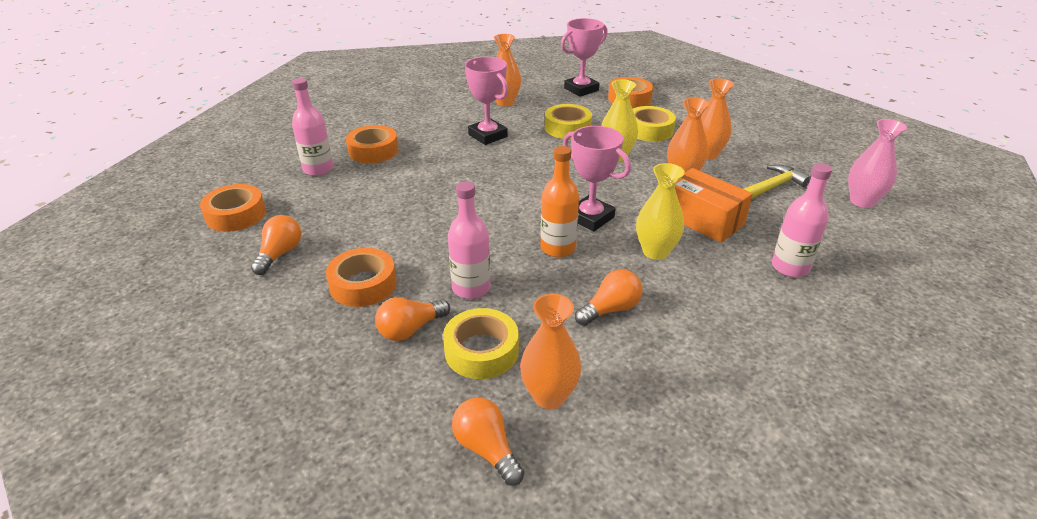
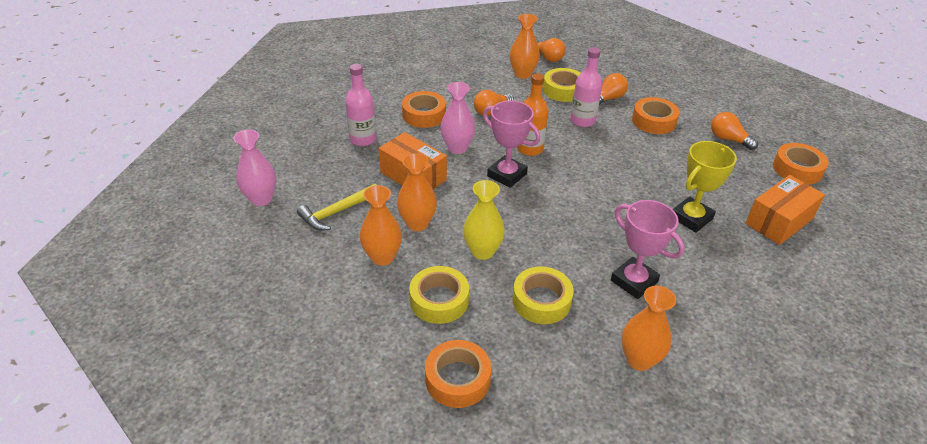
camera: 175 degrees right, 5 degrees up
(280, 254) = (728, 139): orange light bulb -> orange light bulb turned 120 degrees clockwise
(318, 169) = (779, 221): pink bottle -> orange box
(373, 151) = (746, 250): orange tape -> orange tape (424, 115)
(404, 174) = (691, 218): none -> yellow trophy
(581, 89) = (532, 406): pink trophy -> none
(655, 252) = (457, 148): yellow vase -> pink vase

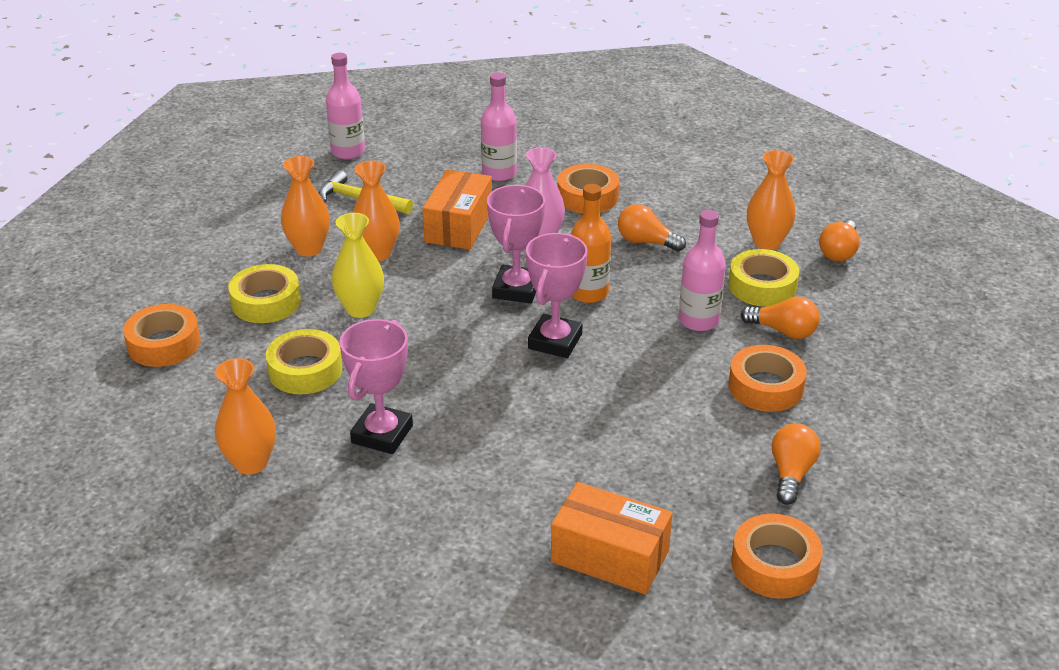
camera: 65 degrees right, 5 degrees down
(261, 199) = (348, 152): pink vase -> pink bottle
(572, 177) = (555, 341): none -> pink trophy
(691, 218) = (549, 464): yellow trophy -> none

